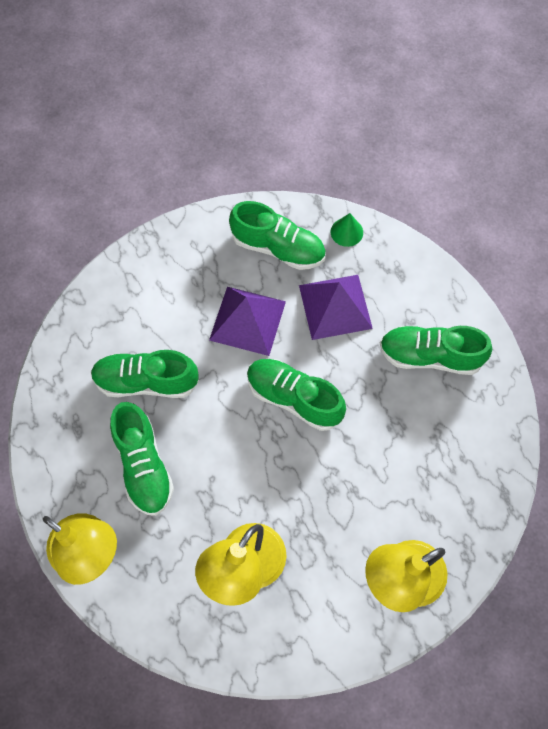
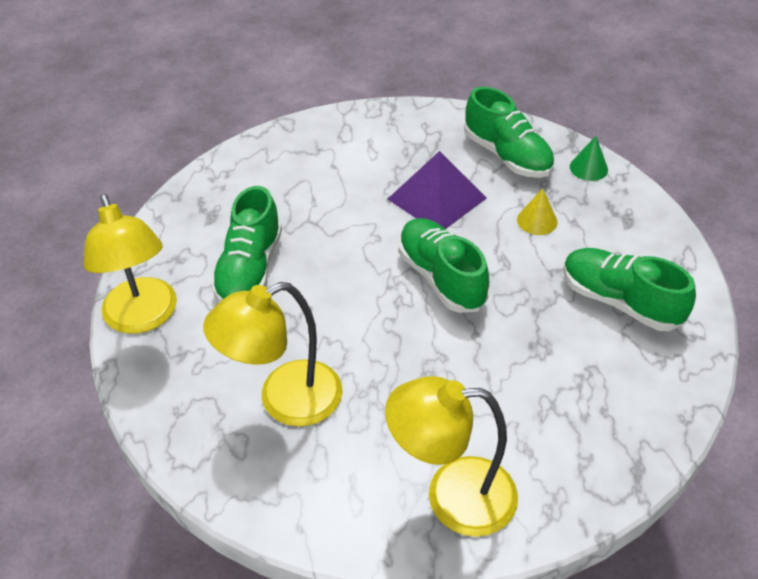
camera: 30 degrees right, 20 degrees down
(146, 382) = (302, 207): green shoe -> none
(335, 306) = (537, 220): purple pyramid -> yellow cone

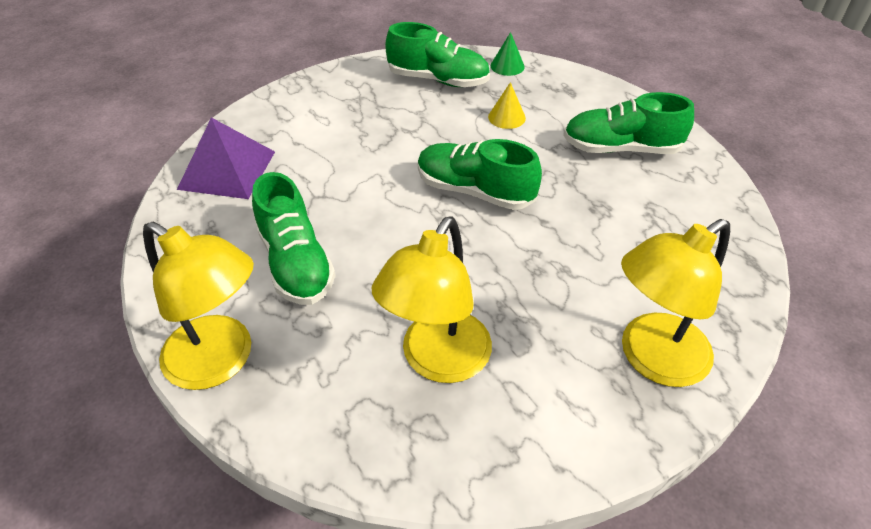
camera: 35 degrees left, 0 degrees up
(437, 198) = (412, 132): purple pyramid -> purple pyramid (227, 170)

